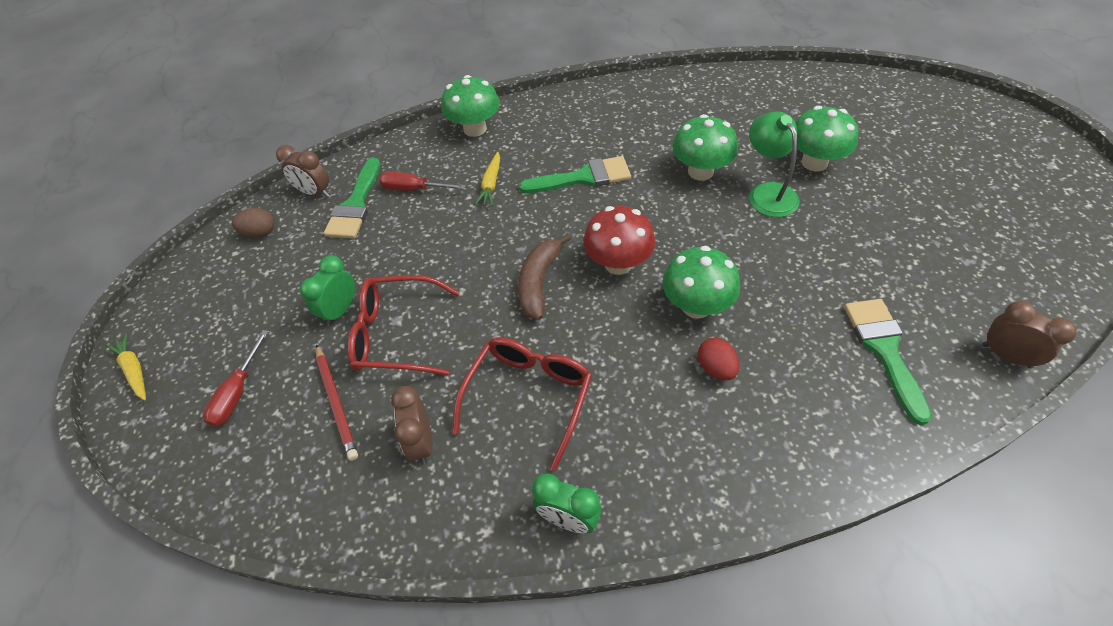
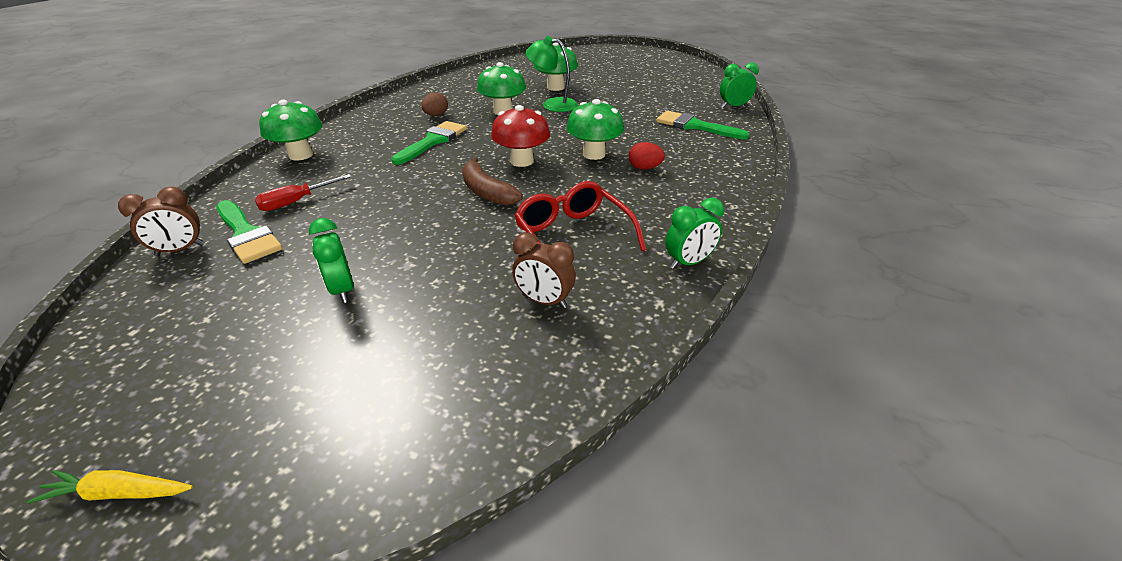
camera: 55 degrees left, 15 degrees down
(237, 393) = (316, 400): red screwdriver -> none
(260, 233) = (148, 303): brown egg -> brown egg (436, 115)
(337, 403) = (436, 333): red pencil -> none
(396, 334) = (421, 270): red glasses -> none
(491, 184) = (365, 171): yellow carrot -> none
(1006, 356) = (733, 107): brown clock -> green clock

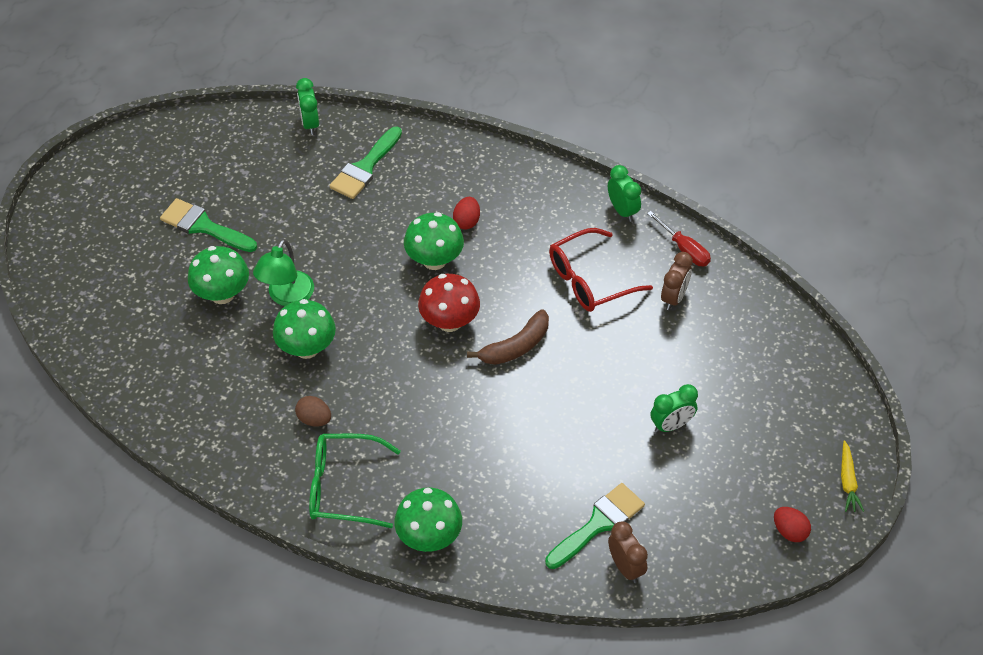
camera: 90 degrees left, 15 degrees up
(97, 398) = (789, 531): none -> red egg
(296, 202) = (538, 504): red screwdriver -> red screwdriver (684, 249)
(370, 125) = (343, 487): none -> green glasses
(433, 141) = (395, 410): green brush -> green brush (203, 226)

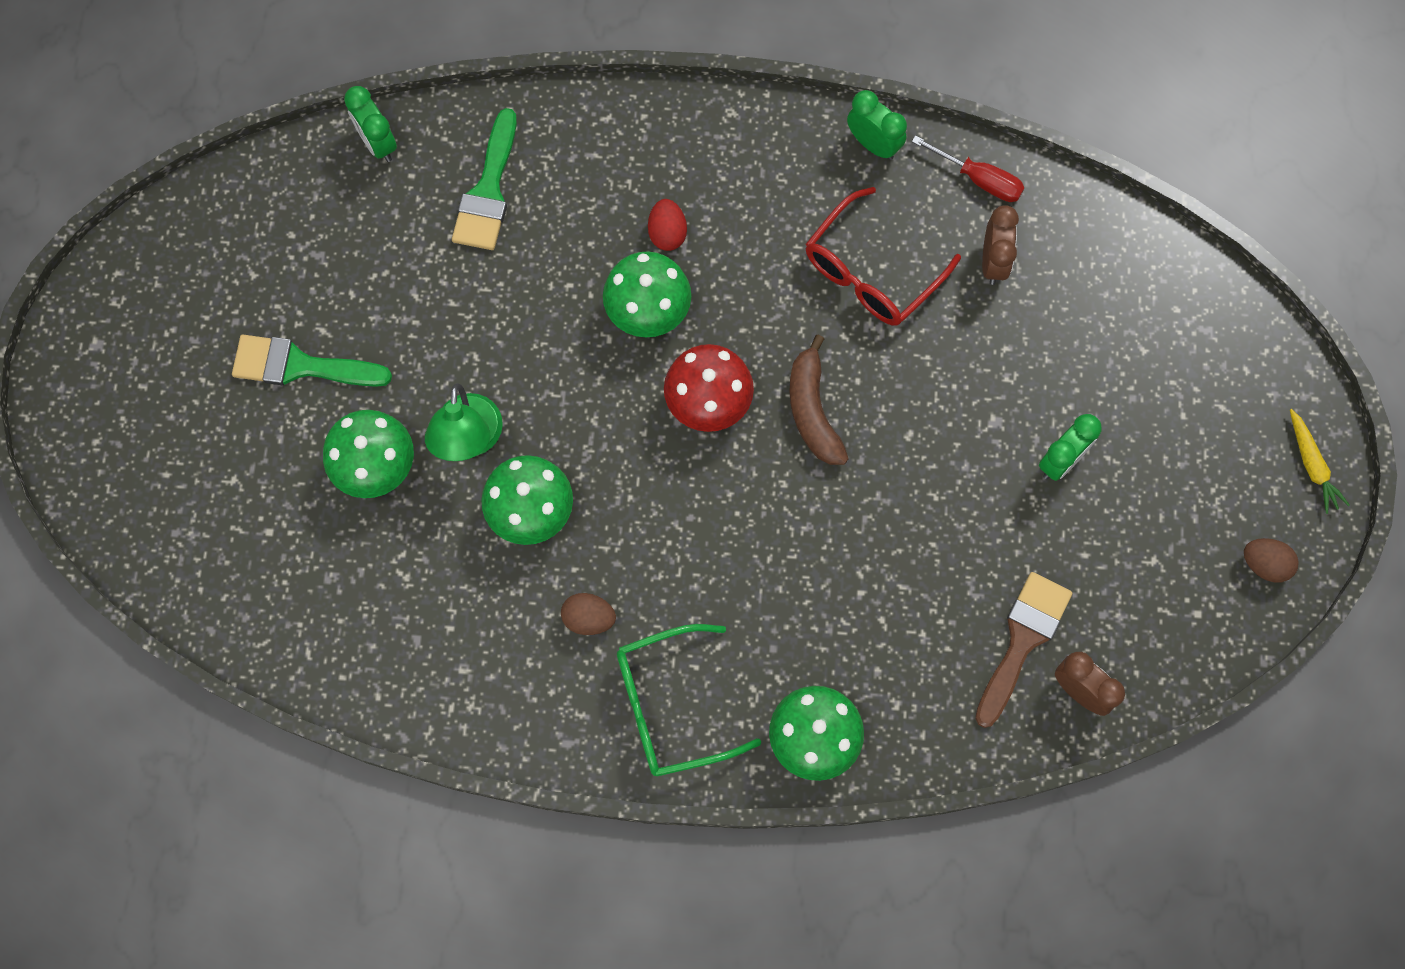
camera: 20 degrees left, 20 degrees up
(516, 346) = (813, 411): brown banana -> brown banana turned 135 degrees clockwise
(598, 524) = (1022, 640): green brush -> brown brush
(789, 531) = (1264, 564): red egg -> brown egg

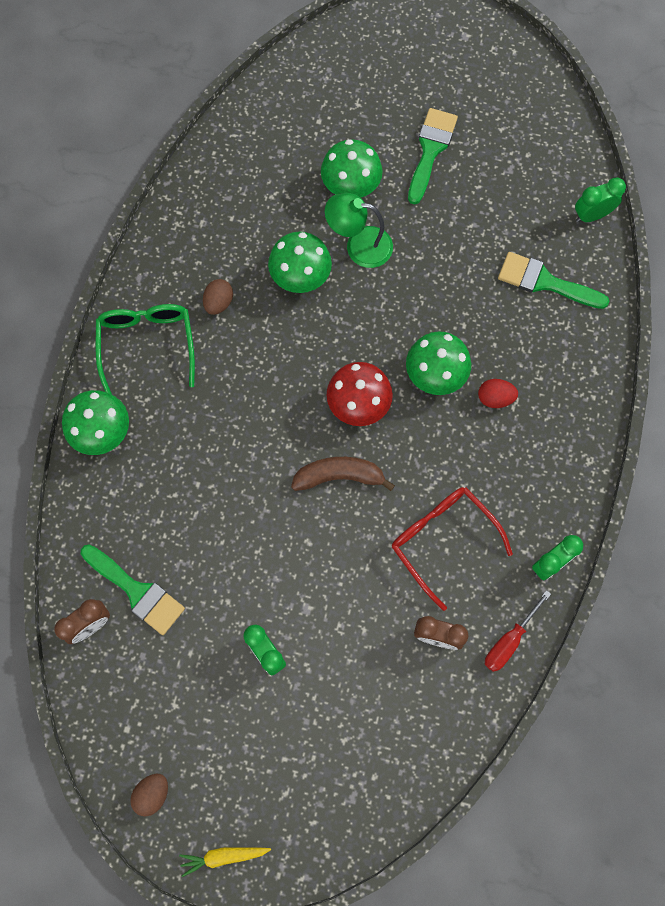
camera: 100 degrees right, 0 degrees up
(1022, 640) = (137, 591): brown brush -> green brush

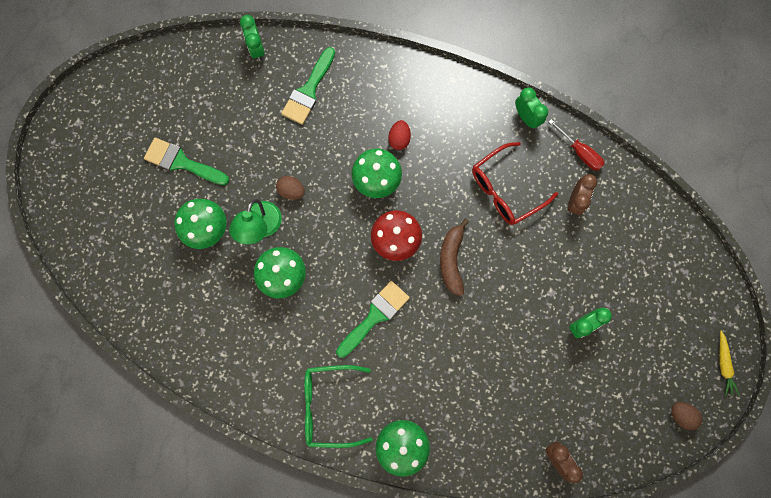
camera: 85 degrees left, 5 degrees up
(137, 591) = (532, 421): green brush -> green brush (375, 316)
(219, 303) = (298, 344): brown egg -> brown egg (291, 191)

